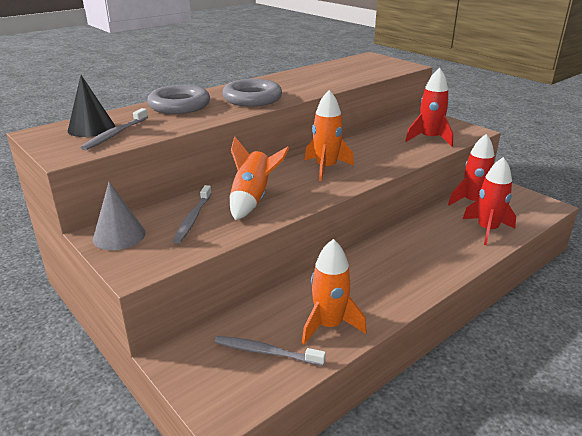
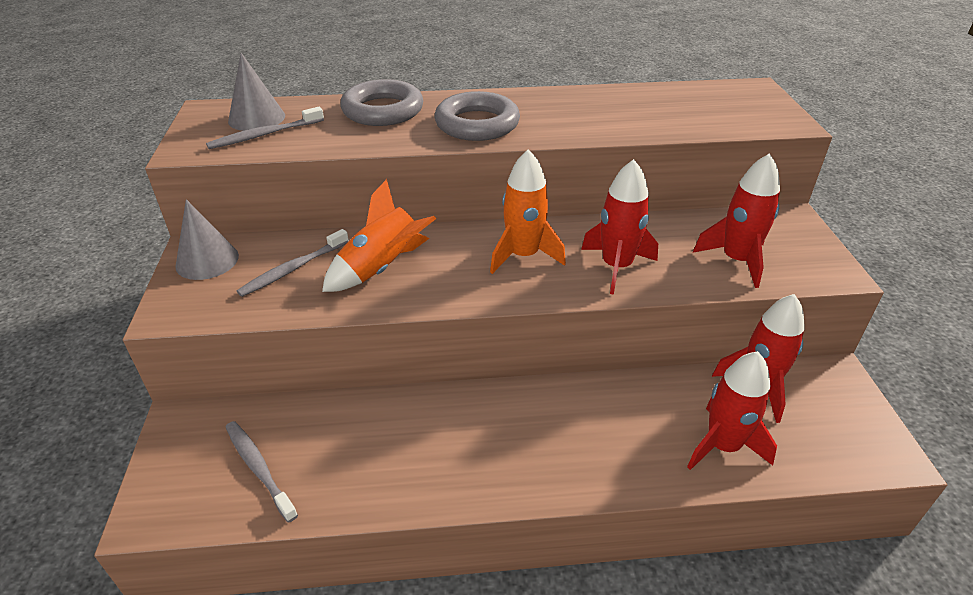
camera: 35 degrees right, 10 degrees up
(91, 128) = (256, 118): black cone -> grey cone
(329, 325) = (353, 474): orange rocket -> none
(380, 158) = (616, 267): none -> red rocket

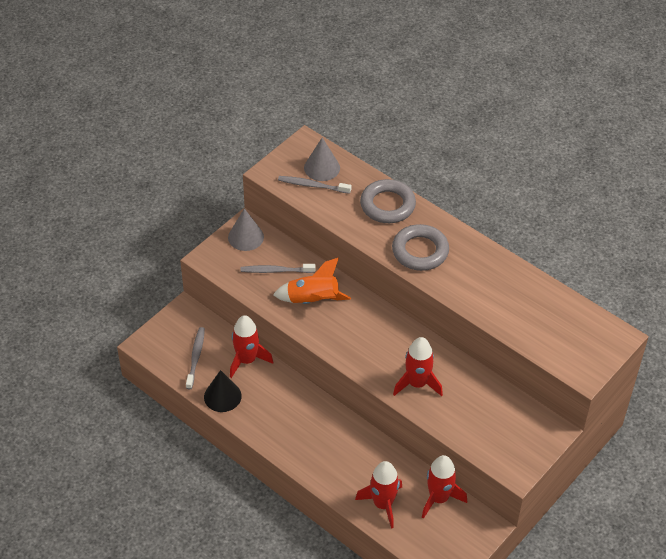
camera: 45 degrees right, 10 degrees up
(358, 488) = (222, 396): none -> black cone
(523, 256) = (383, 343): orange rocket -> none
(736, 260) = (480, 427): red rocket -> red rocket (247, 360)

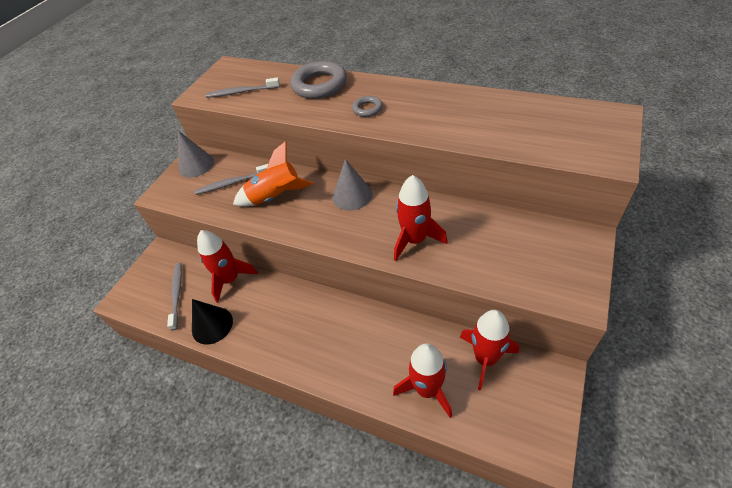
camera: 10 degrees left, 0 degrees up
(322, 168) = (247, 77): grey cone -> grey cone (352, 195)
(420, 251) = (367, 109): grey ring -> grey ring, size x0.50

